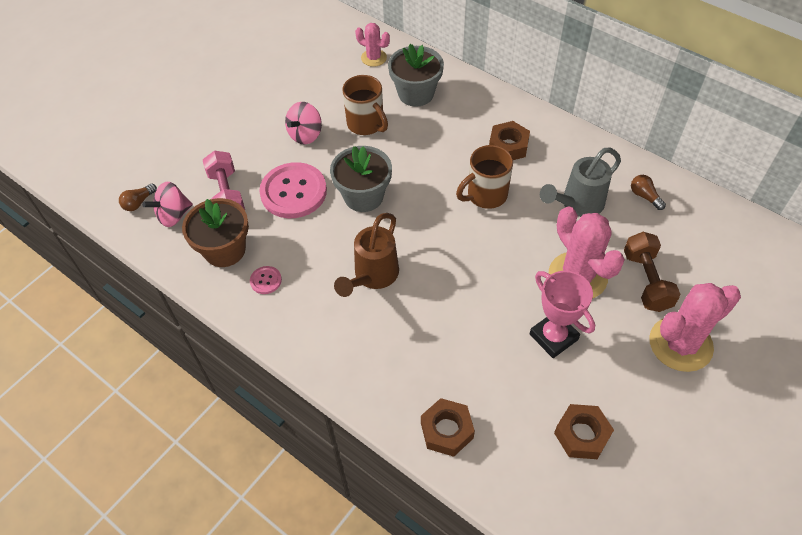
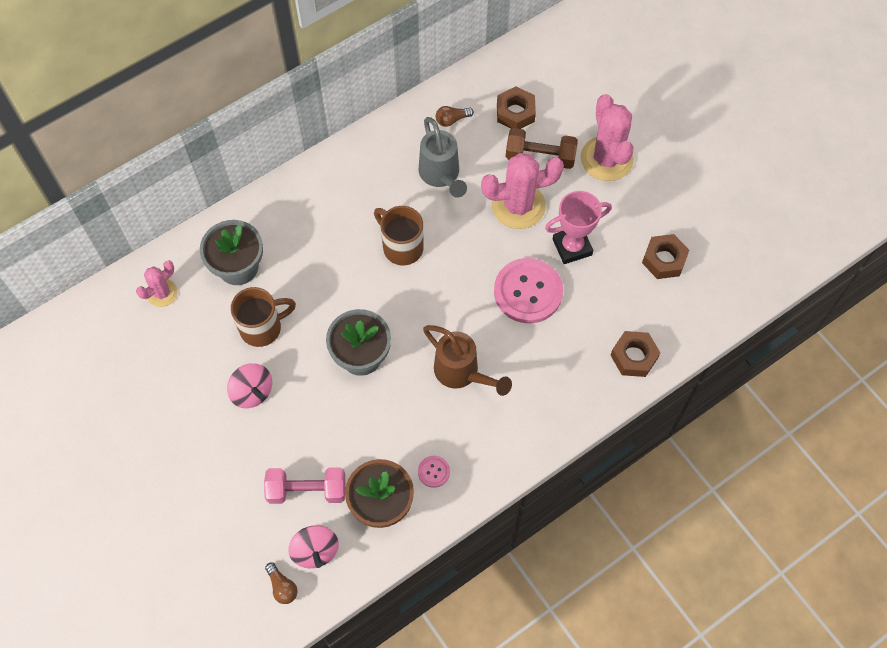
camera: 75 degrees left, 10 degrees up
(293, 192) = (329, 422): pink button -> pink button (528, 292)
(485, 195) = (401, 247): brown mug -> brown mug turned 150 degrees clockwise
(508, 146) = (348, 206): brown nut -> brown nut (515, 112)

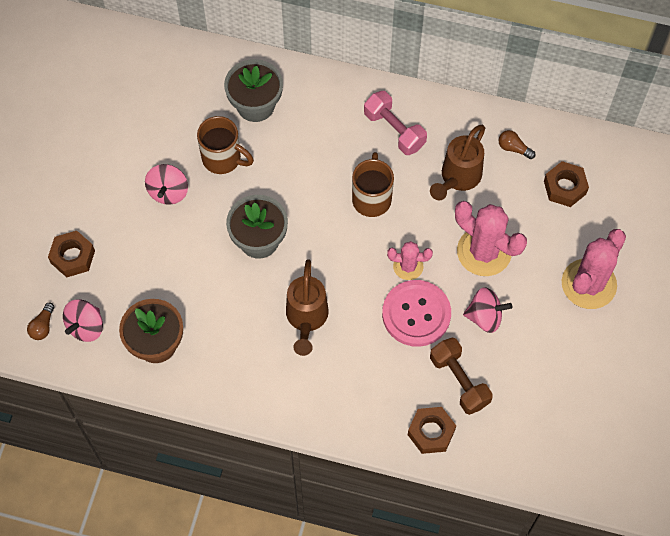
camera: 50 degrees right, 0 degrees up
(162, 293) = (192, 75): pink cactus -> pink cactus (408, 266)
(307, 490) = (126, 286): pink dumbbell -> pink dumbbell (394, 130)
(433, 472) = (211, 359): pink button -> none
(441, 176) = (457, 179): grey watering can -> brown watering can
(540, 156) = (543, 234): brown dumbbell -> brown dumbbell (459, 381)
(572, 247) = (485, 317): pink trophy -> pink spinning top
(664, 260) = (538, 393): brown nut -> brown nut (73, 257)

